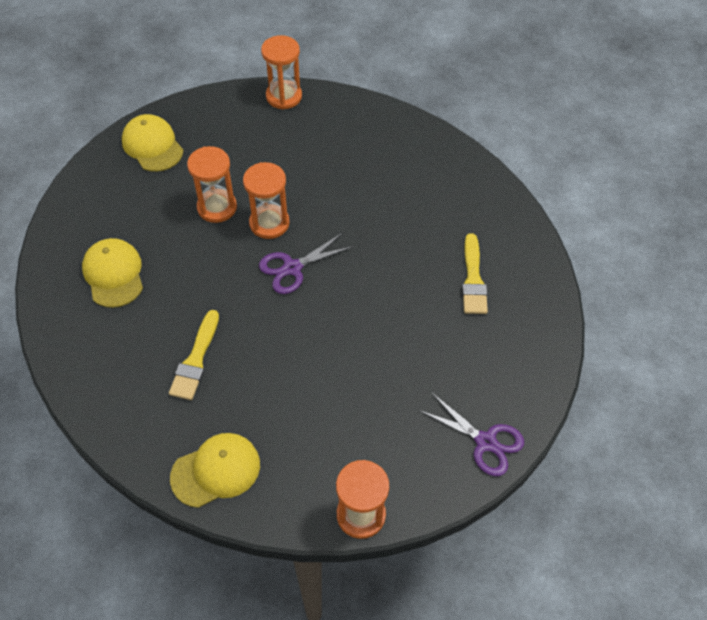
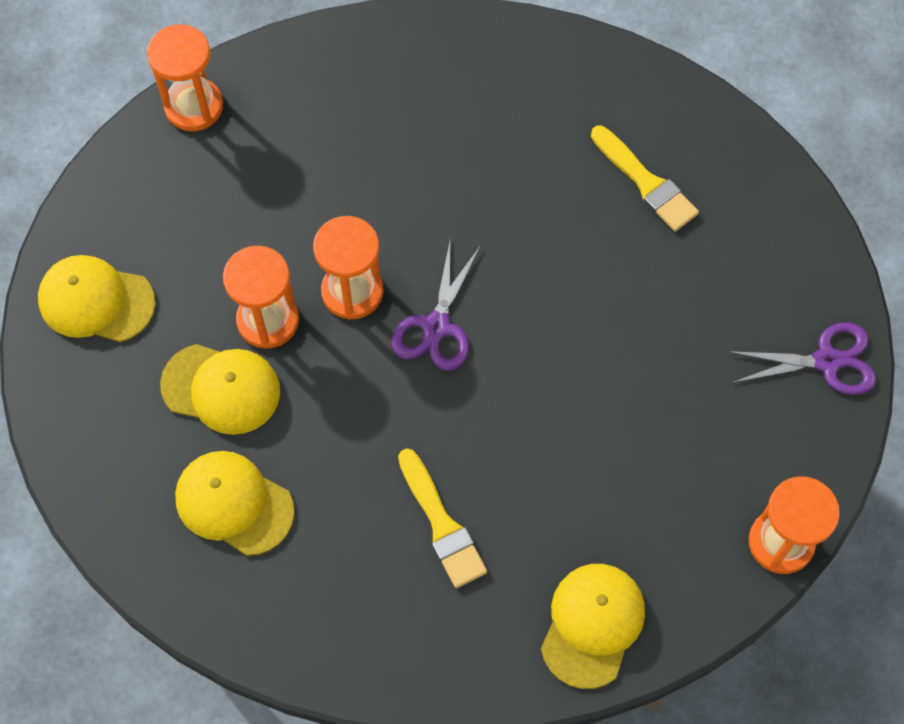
camera: 40 degrees left, 10 degrees up
(164, 221) = (221, 389): none -> yellow cap

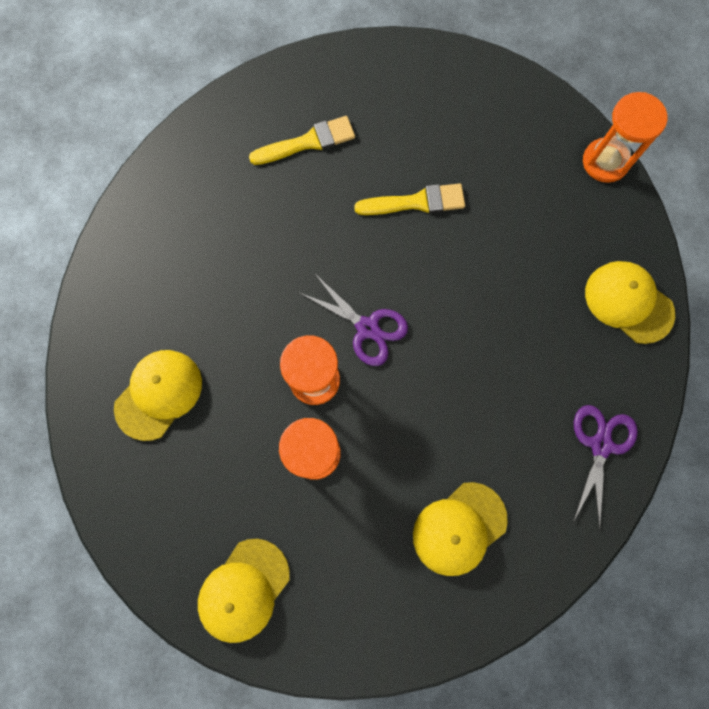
camera: 70 degrees left, 10 degrees up
(194, 106) = (96, 452): orange hourglass -> none
(221, 389) = (360, 508): yellow cap -> yellow cap (159, 394)
(441, 524) = (524, 378): yellow brush -> yellow brush (416, 202)
(827, 361) = (487, 83): purple scissors -> purple scissors (600, 445)

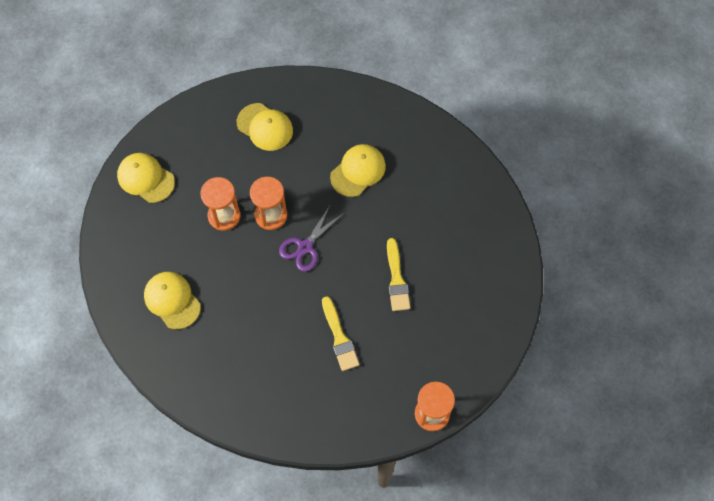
camera: 90 degrees right, 10 degrees down
(308, 142) = (441, 209): yellow brush -> yellow brush (339, 337)
(600, 445) = (220, 393): purple scissors -> none
(628, 302) = (320, 421): yellow cap -> yellow cap (358, 171)

